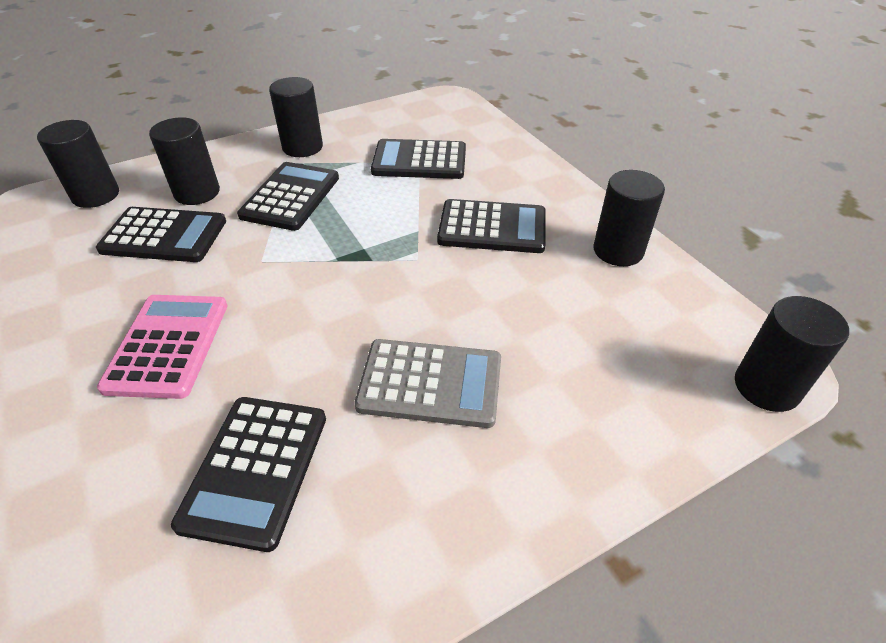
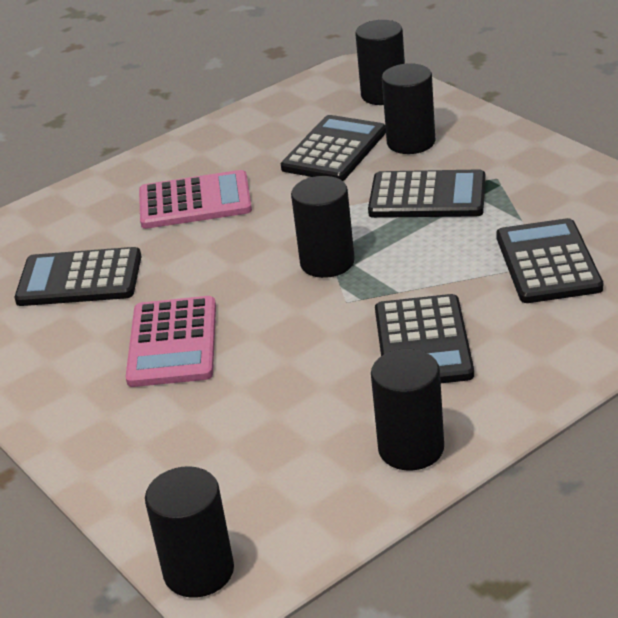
camera: 85 degrees right, 10 degrees down
(164, 236) = (334, 150): black calculator -> black calculator turned 150 degrees counterclockwise
(302, 147) = (534, 175): black cylinder -> black cylinder (327, 262)
(430, 383) = (172, 343): grey calculator -> pink calculator

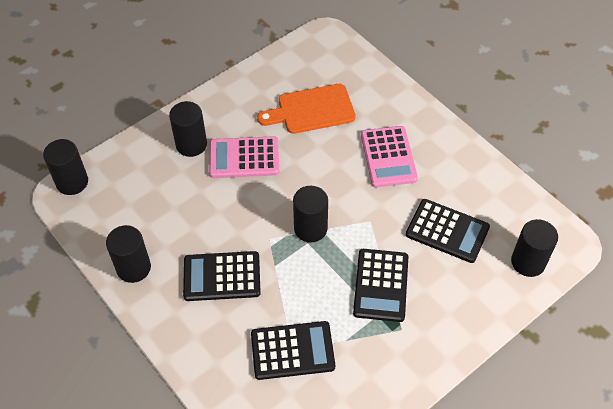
camera: 85 degrees right, 20 degrees up
(79, 279) = (312, 110): black calculator -> orange cutting board
(411, 142) = (454, 278): black cylinder -> black cylinder (191, 144)

